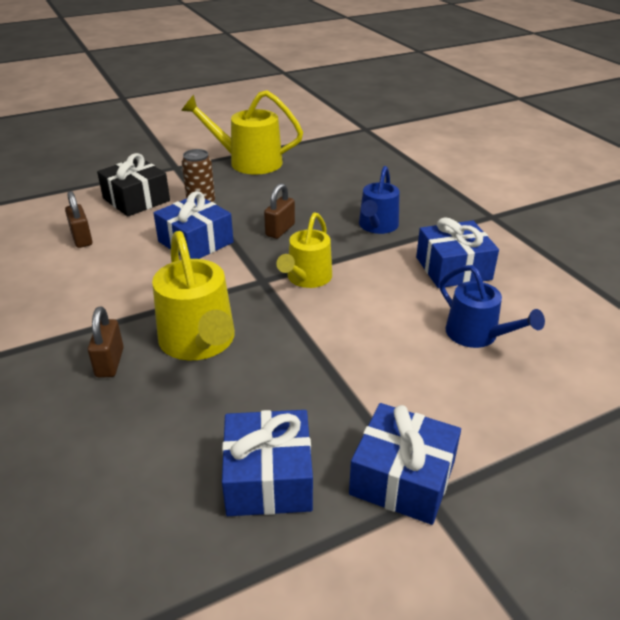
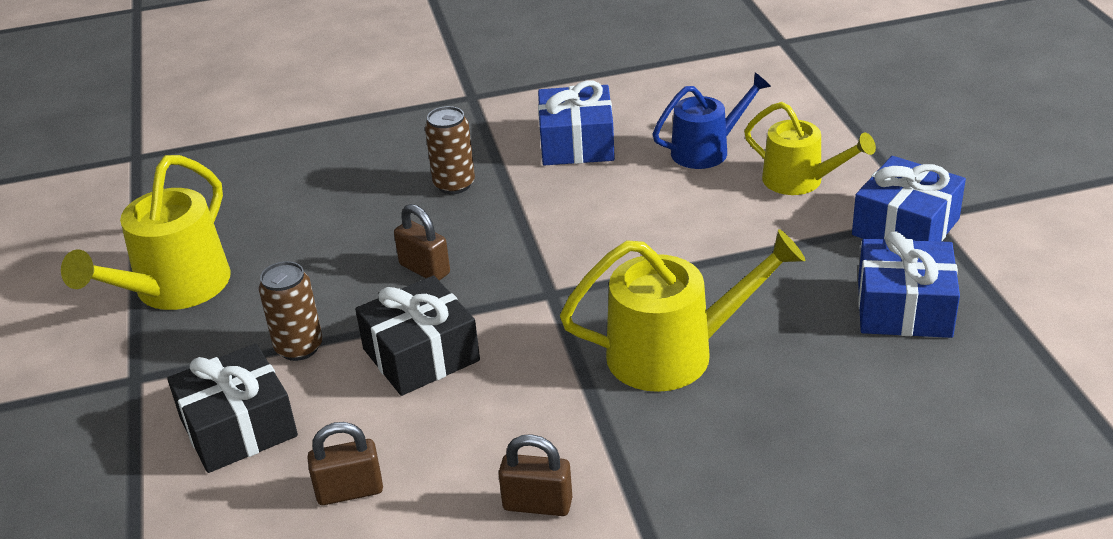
camera: 75 degrees left, 0 degrees up
(110, 362) = (700, 435): brown padlock -> brown padlock (537, 504)
(195, 242) = (421, 355): blue gift -> black gift
(307, 278) = (559, 255): yellow watering can -> yellow watering can (800, 181)
(377, 226) = (454, 184): blue watering can -> brown can

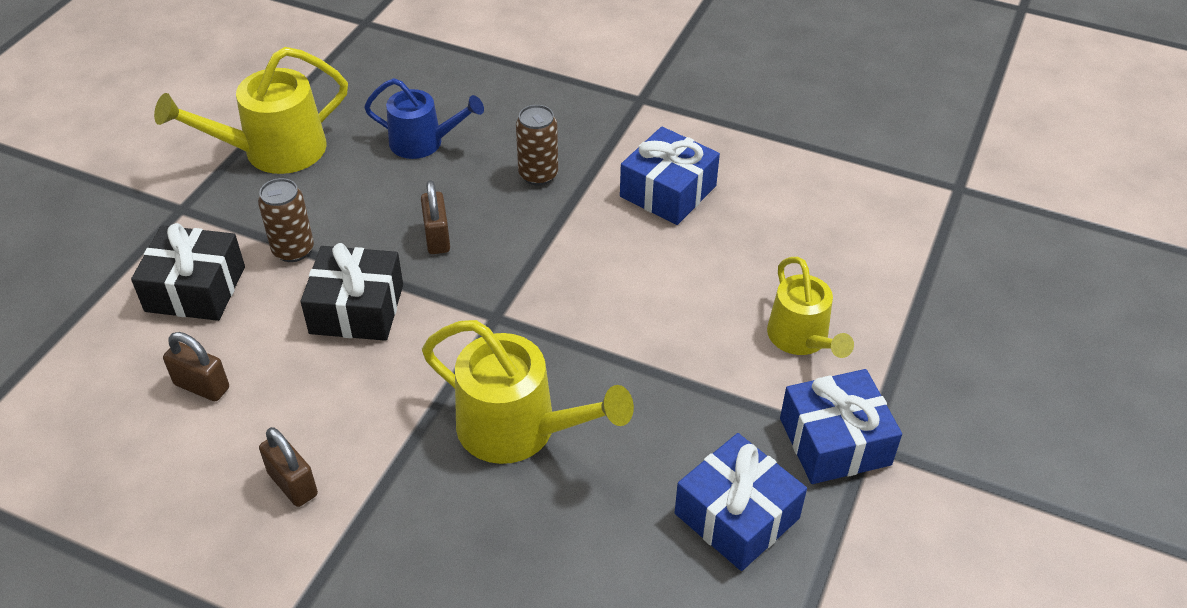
camera: 35 degrees right, 10 degrees up
(706, 150) = (760, 260): blue watering can -> blue watering can (423, 142)

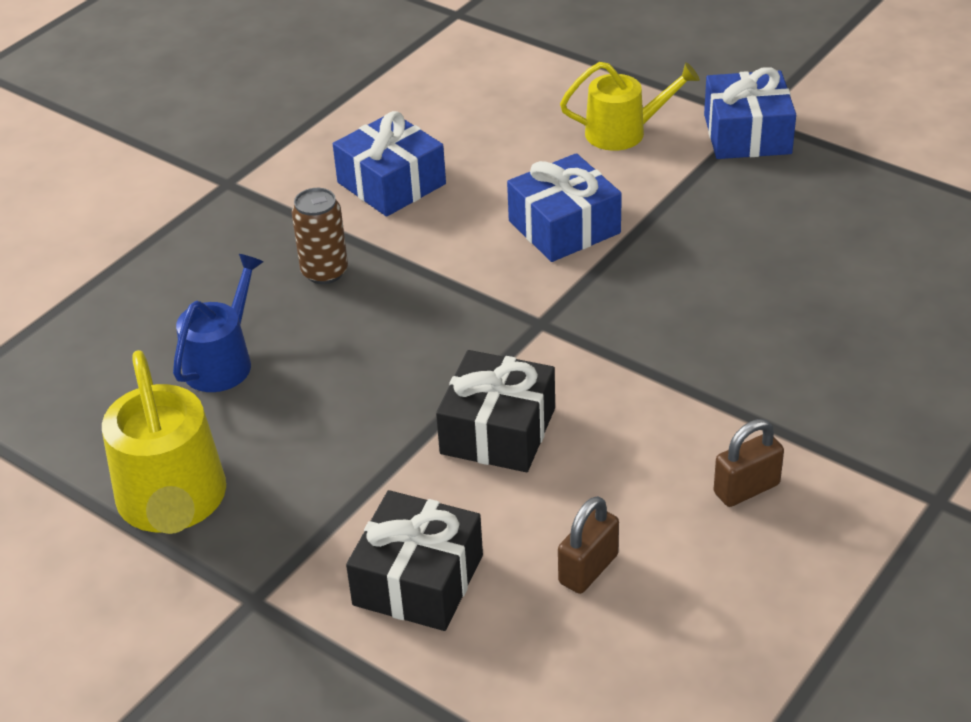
camera: 75 degrees left, 5 degrees down
(293, 250) = (378, 485): brown can -> none
(437, 238) = (401, 359): brown padlock -> none
(518, 429) = (700, 319): yellow watering can -> none
(736, 516) = (820, 199): blue gift -> blue gift (564, 227)

